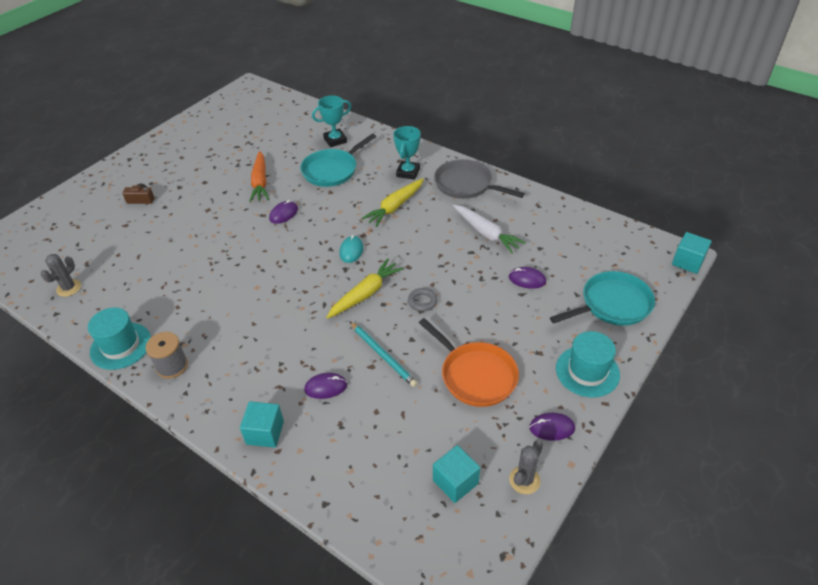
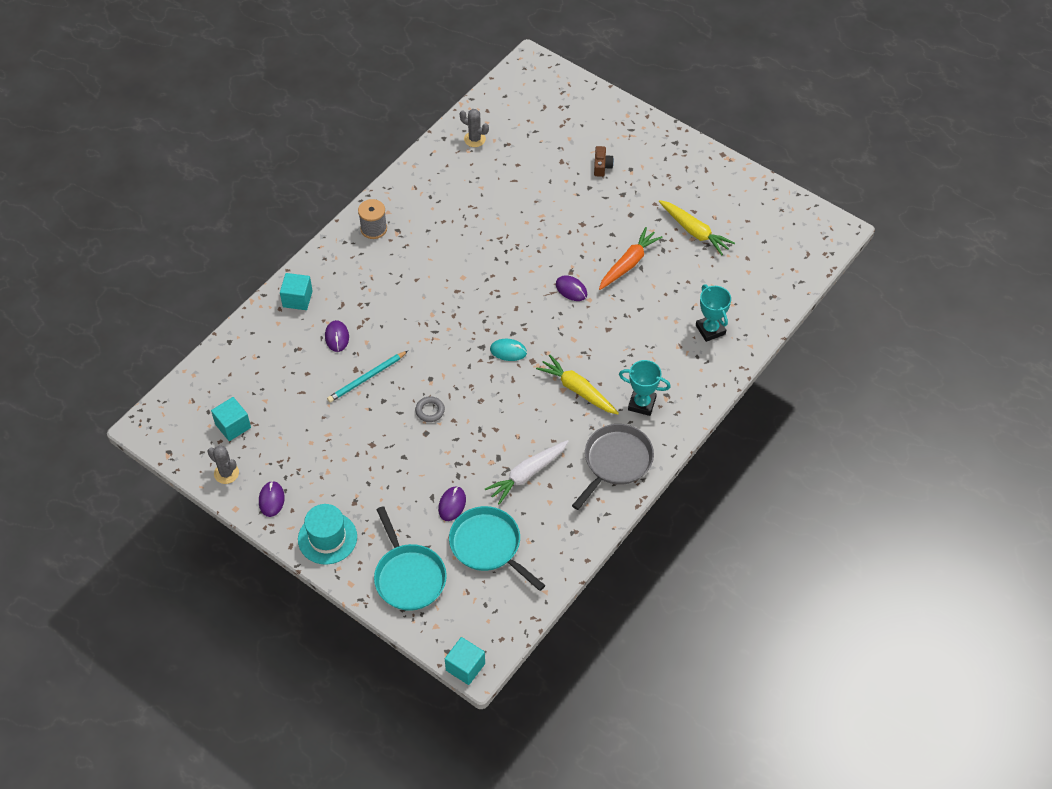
camera: 90 degrees right, 10 degrees up
(121, 346) = (400, 190): turquoise hat -> none
(260, 182) = (628, 264): orange carrot -> orange carrot turned 135 degrees clockwise
(332, 170) = (648, 329): turquoise pan -> turquoise pan (488, 545)
(365, 294) = (444, 364): yellow carrot -> yellow carrot (694, 231)
(475, 375) = (334, 448): orange pan -> none

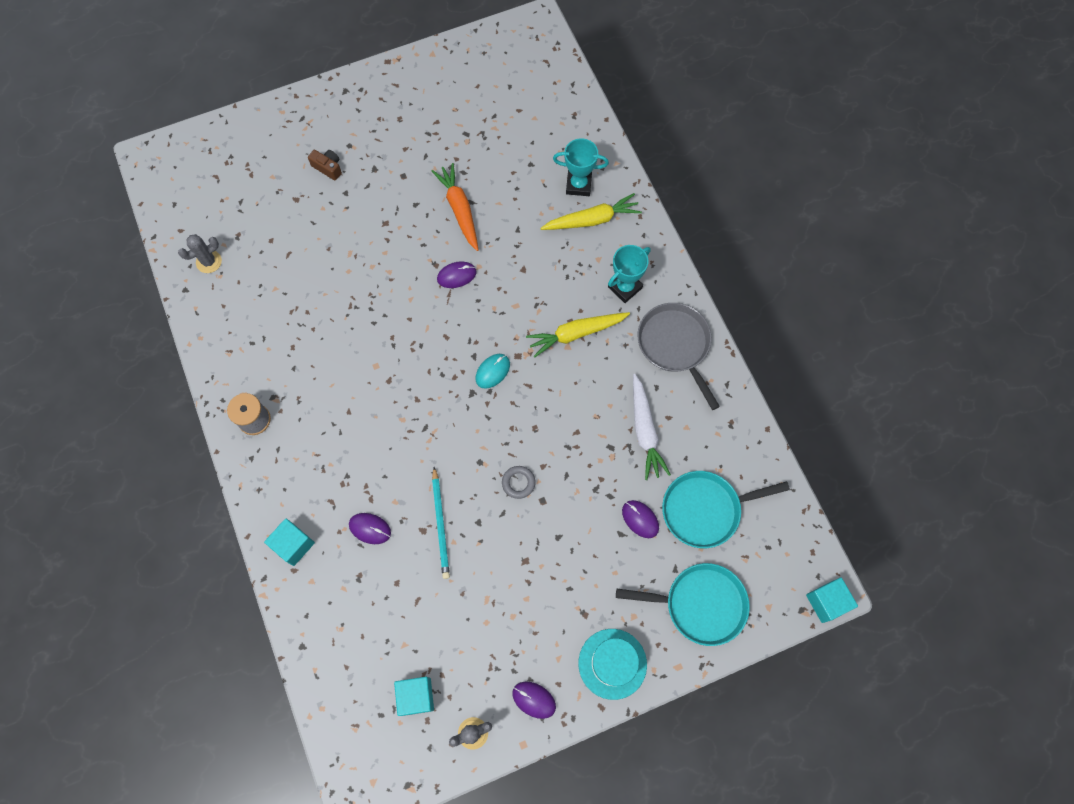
camera: 60 degrees left, 15 degrees up
(694, 231) = (459, 134): yellow carrot -> yellow carrot (591, 220)

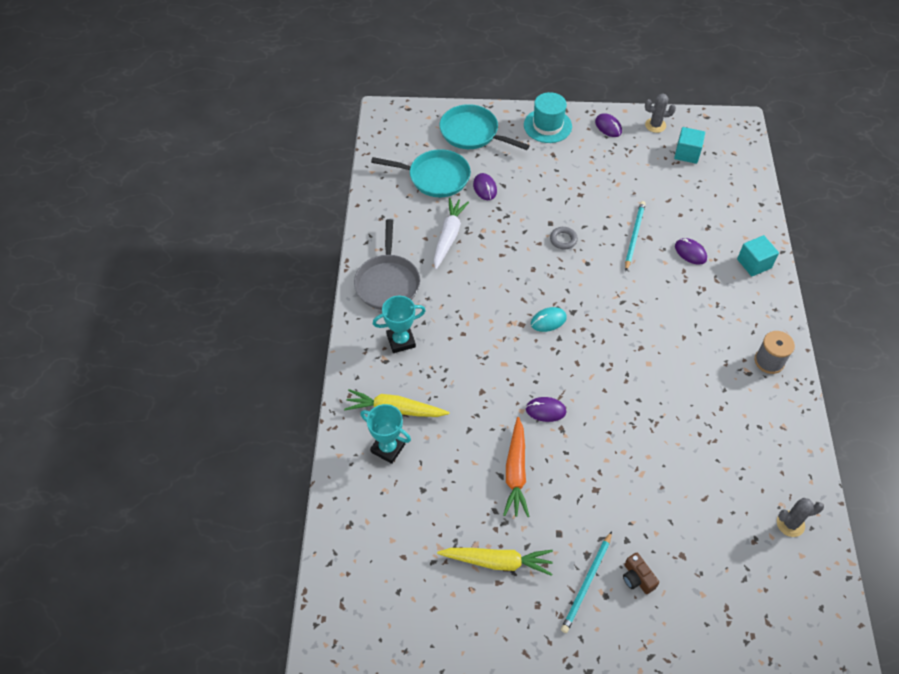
camera: 155 degrees left, 15 degrees down
(367, 148) = (586, 583): none -> turquoise pencil
(576, 334) = (463, 321): yellow carrot -> yellow carrot (497, 562)
(826, 602) = (389, 107): turquoise cube -> none

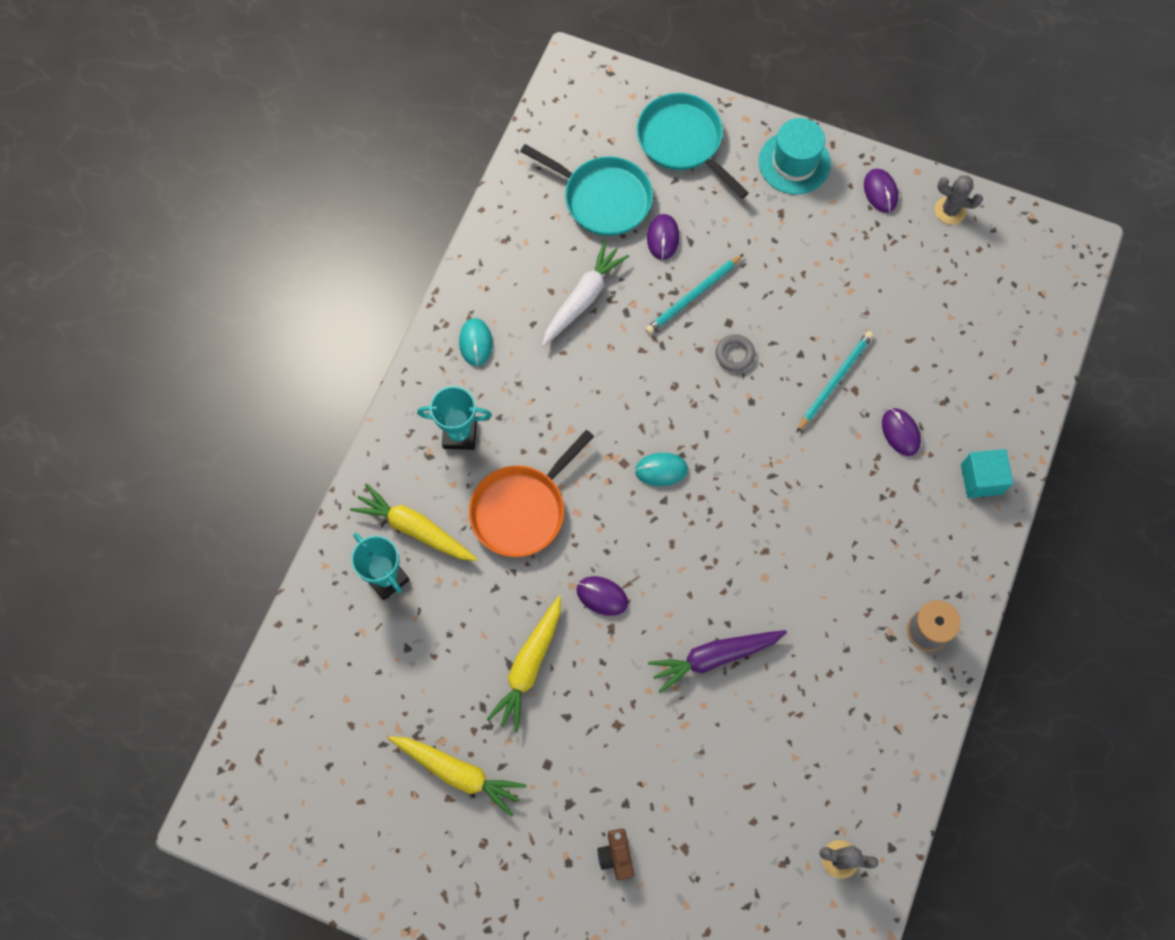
camera: 20 degrees right, 15 degrees up
(387, 283) = (475, 343): grey pan -> turquoise mouse
(465, 374) = (521, 510): none -> orange pan
(516, 472) = (529, 665): orange carrot -> yellow carrot
(586, 583) = (552, 839): turquoise pencil -> turquoise pencil (693, 296)
(641, 423) = (715, 657): none -> purple carrot
(687, 153) = (973, 272): turquoise cube -> none

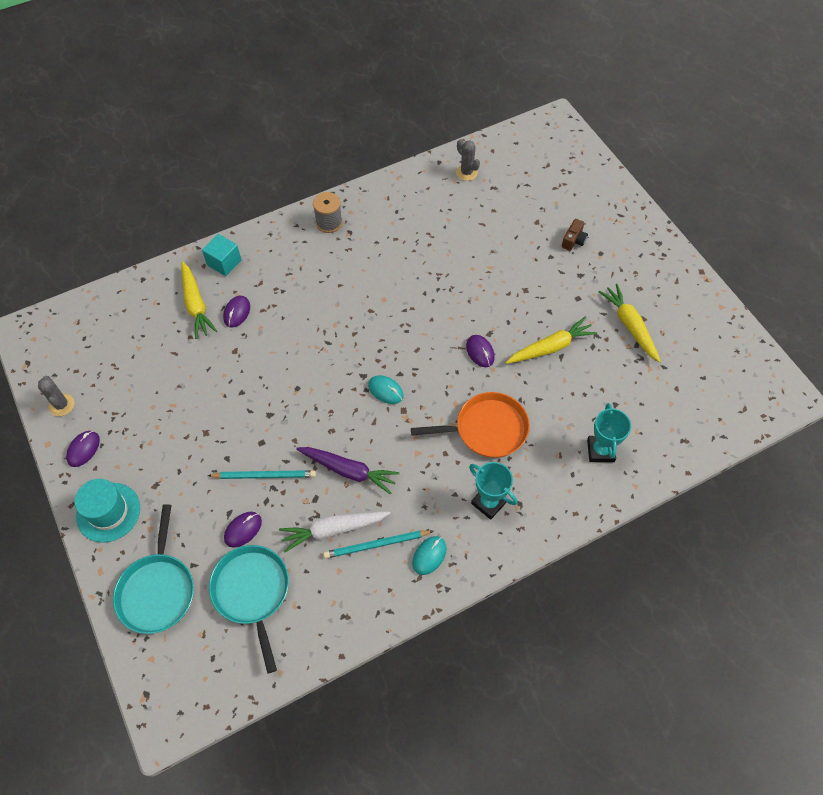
camera: 140 degrees left, 10 degrees down
(415, 529) = (561, 466): yellow carrot -> yellow carrot (196, 304)
(715, 657) = (446, 283): purple carrot -> purple carrot (348, 470)
(734, 354) = (278, 421): grey ring -> none
(835, 381) = (239, 363): turquoise pencil -> turquoise pencil (376, 545)

